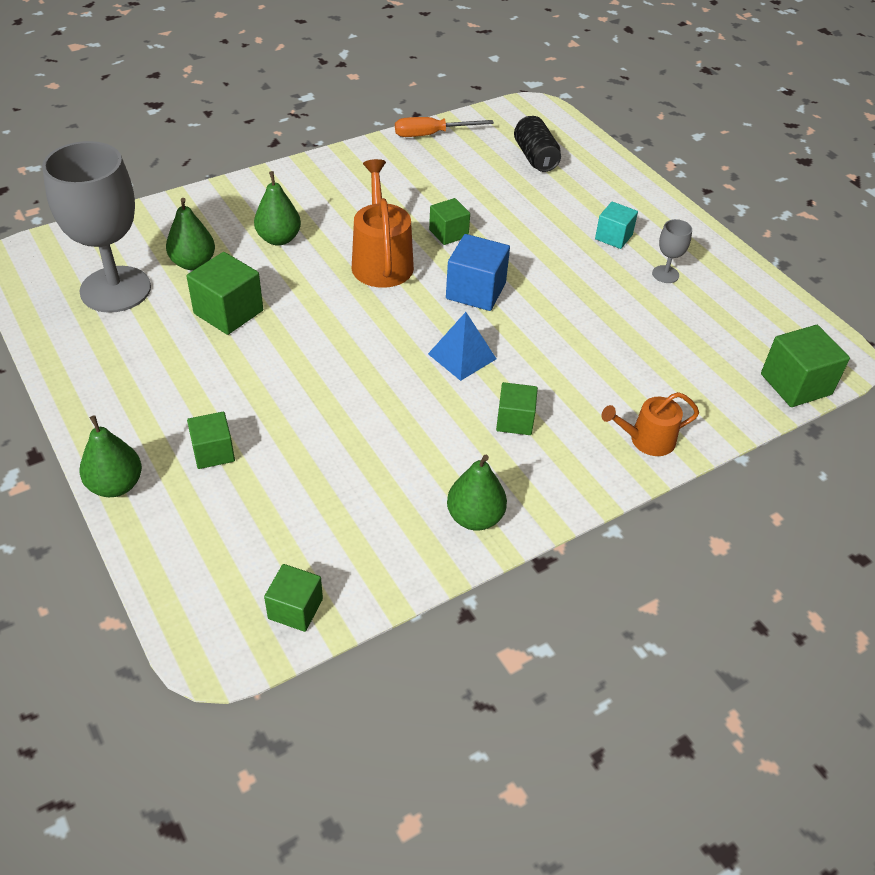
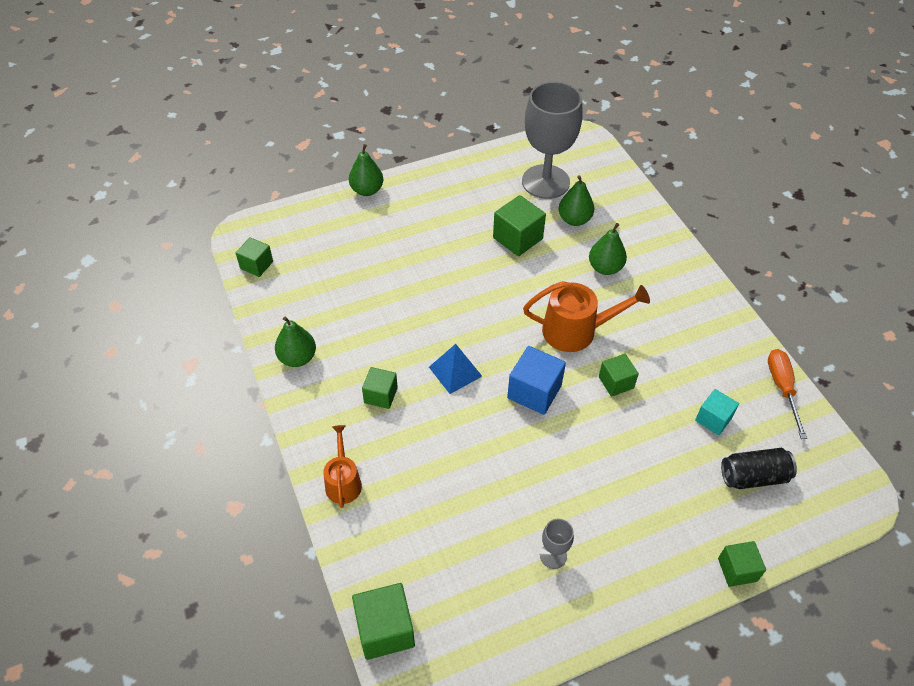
camera: 100 degrees right, 5 degrees up
(213, 452) = (384, 231): green cube -> green cube (737, 570)
(613, 237) = (614, 521): turquoise cube -> turquoise cube (713, 419)

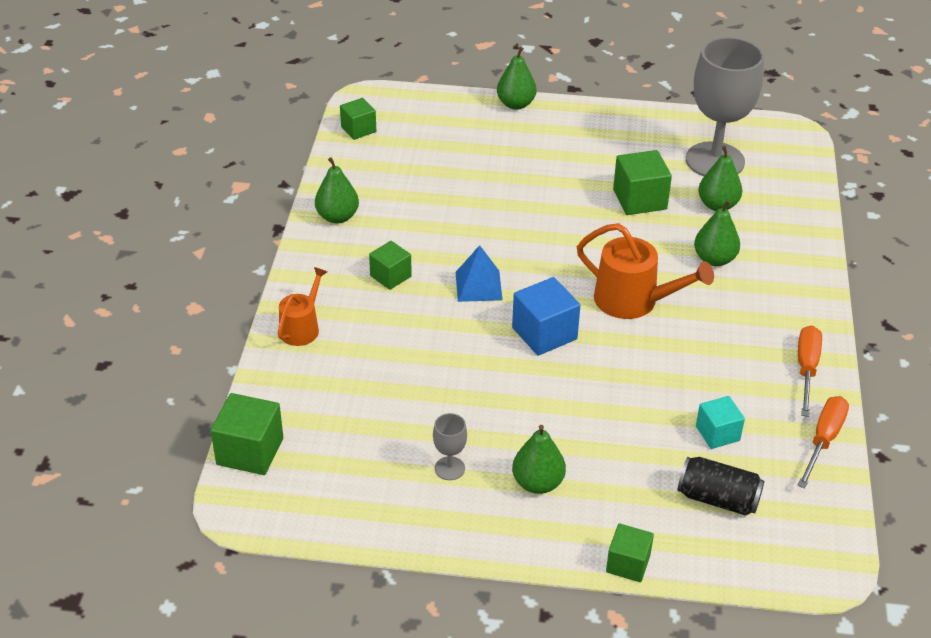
camera: 30 degrees right, 10 degrees down
(616, 382) = (637, 360): green cube -> none
(625, 533) = (537, 483): none -> green pear
(729, 333) = (806, 369): none -> orange screwdriver

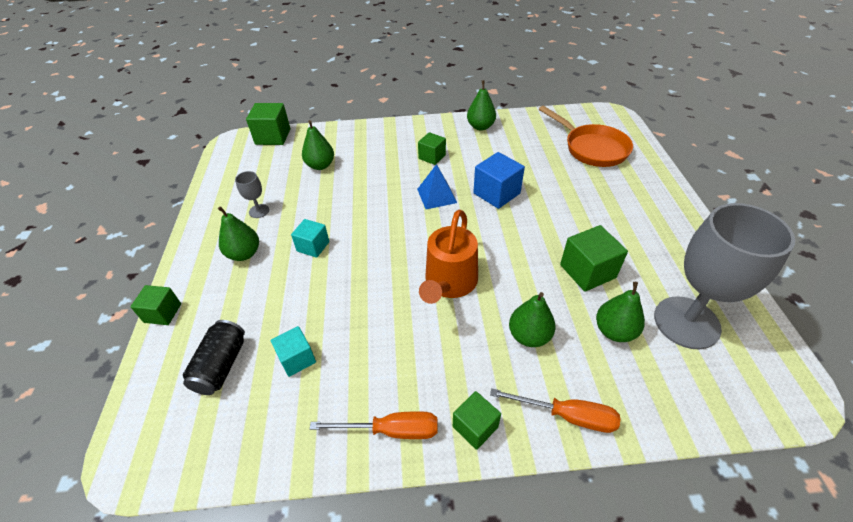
camera: 80 degrees right, 5 degrees up
(302, 328) = (374, 134): orange watering can -> none
(358, 129) = (575, 117): green cube -> green cube (475, 427)
(433, 136) = (592, 148): none -> orange pan
(516, 104) = (665, 180): green pear -> green pear (320, 165)
(542, 412) = (313, 246): none -> turquoise cube
(544, 333) = (395, 236): blue cube -> blue cube (496, 193)
(823, 440) = (292, 452): orange screwdriver -> orange screwdriver (567, 416)

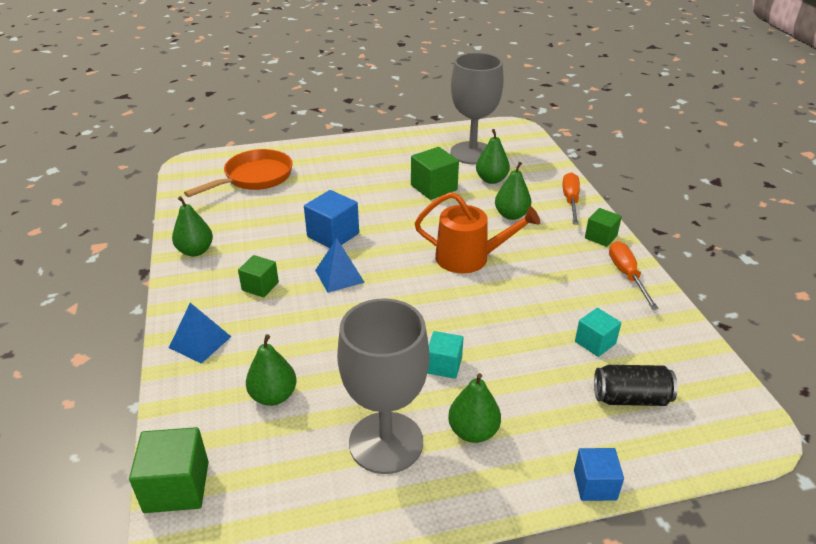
camera: 100 degrees left, 10 degrees down
(162, 313) = (595, 485): green cube -> blue cube
(259, 211) = (386, 442): grey goblet -> grey goblet, size x2.44
(380, 135) = (200, 342): none -> blue pyramid

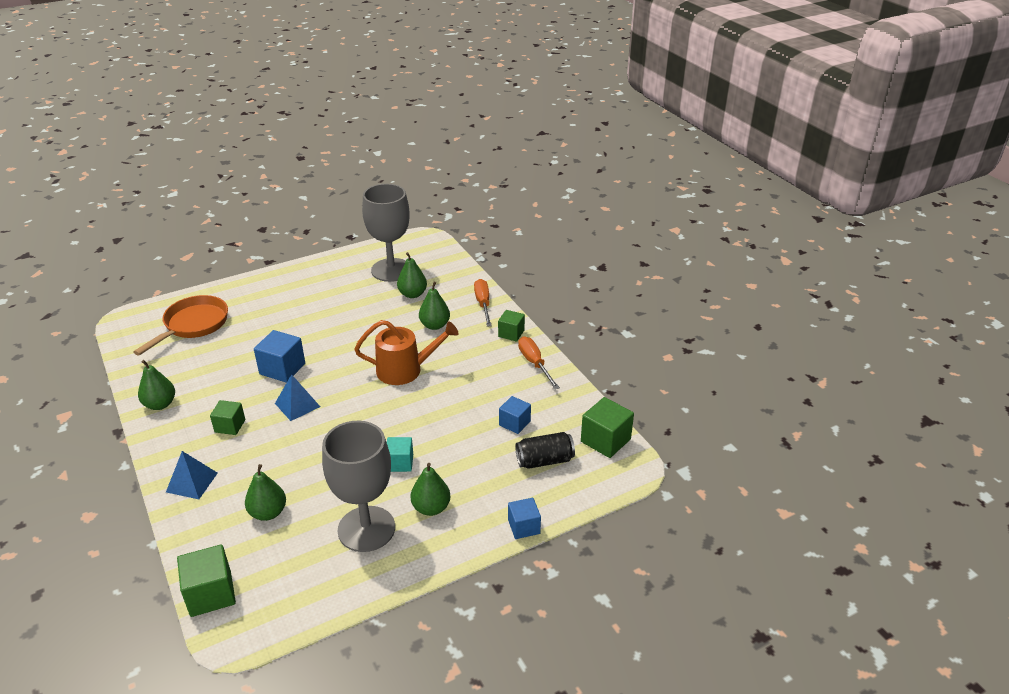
camera: 15 degrees left, 0 degrees up
(434, 188) = (363, 310): green cube -> green cube (605, 440)
(595, 342) = (514, 423): turquoise cube -> blue cube

